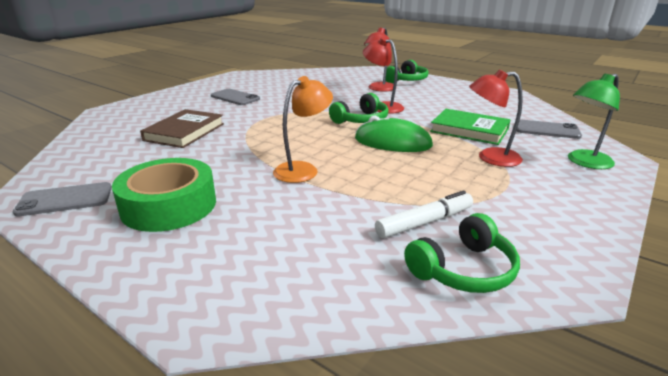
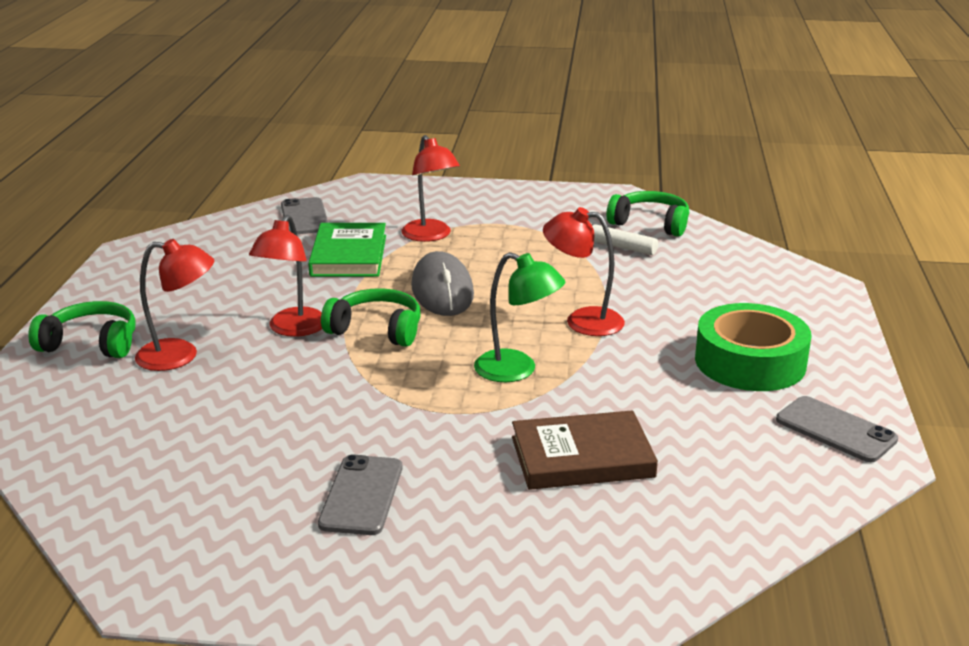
camera: 120 degrees left, 0 degrees up
(303, 169) = (582, 321): orange lamp -> red lamp
(392, 142) = (442, 291): green mouse -> grey mouse
(584, 162) = (395, 197): green lamp -> green lamp (517, 370)

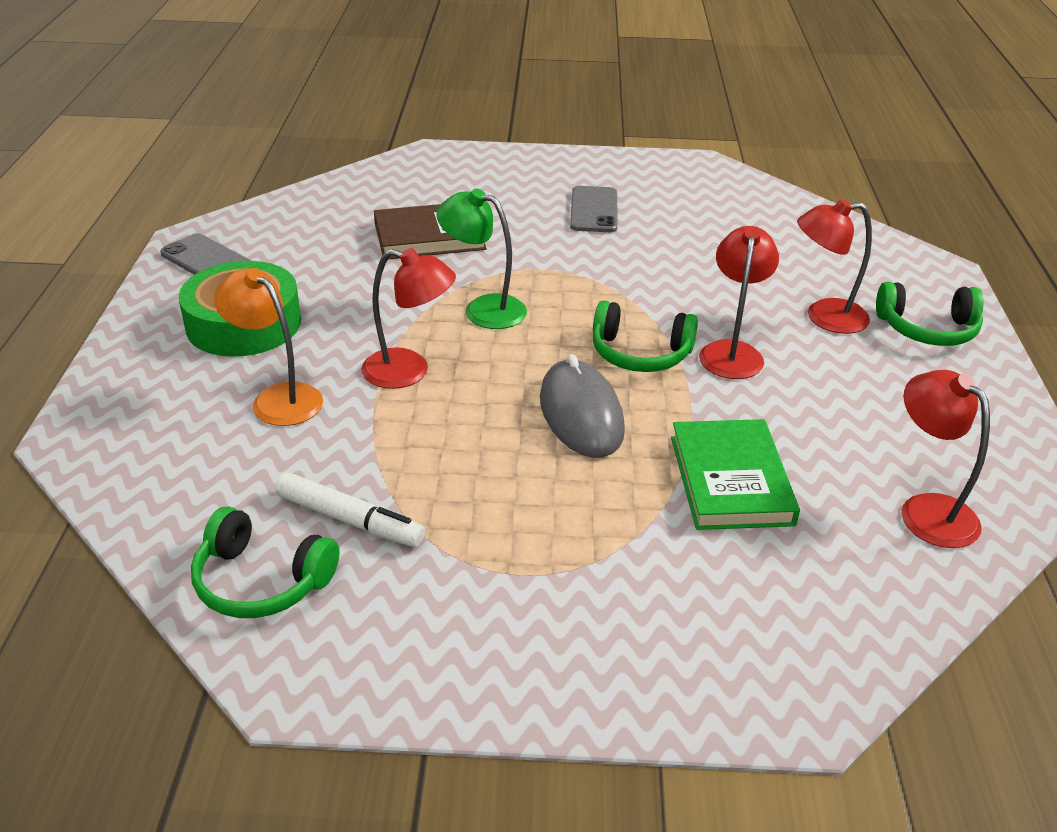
camera: 175 degrees right, 10 degrees up
(304, 217) = (853, 579): grey phone -> none
(430, 236) = (626, 532): red lamp -> red lamp (926, 510)
(686, 305) = (277, 398): none -> orange lamp

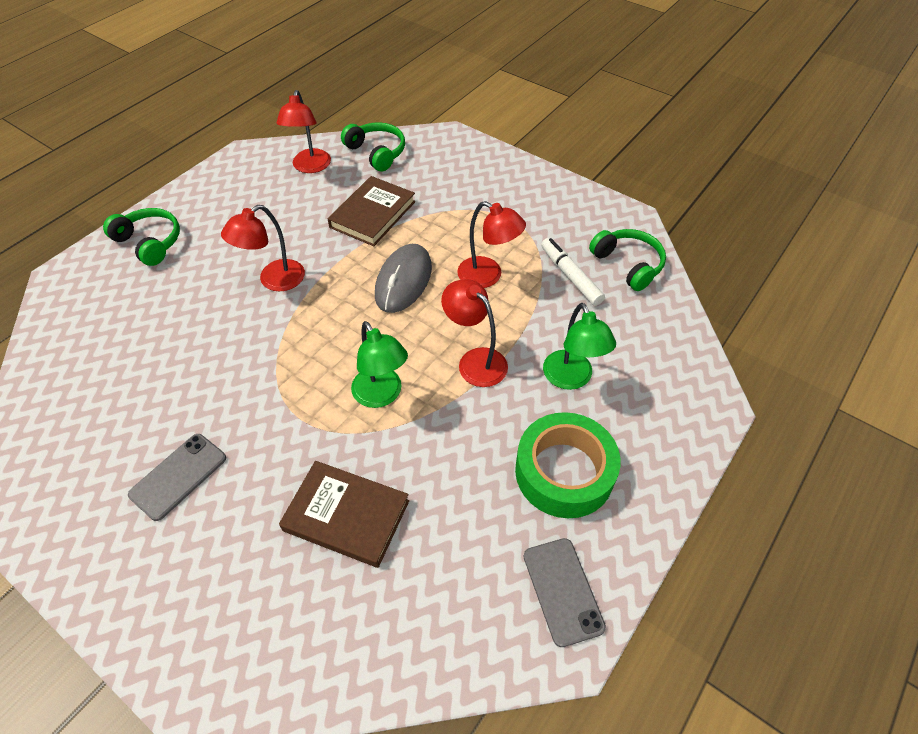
camera: 145 degrees left, 15 degrees up
(277, 398) = (571, 379): orange lamp -> green lamp
(640, 353) = (325, 305): green headphones -> green headphones (377, 152)
(730, 480) = (372, 214): green book -> brown book
(824, 317) = (187, 278): red lamp -> red lamp (488, 276)

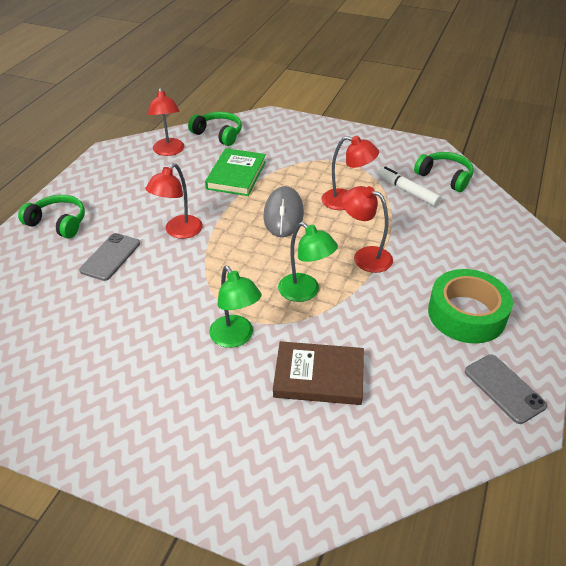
camera: 15 degrees left, 10 degrees down
(178, 476) = (167, 379): grey phone -> grey phone (110, 257)
(372, 214) = (236, 175): brown book -> green book
(571, 379) = (441, 255): green lamp -> green lamp (235, 338)

